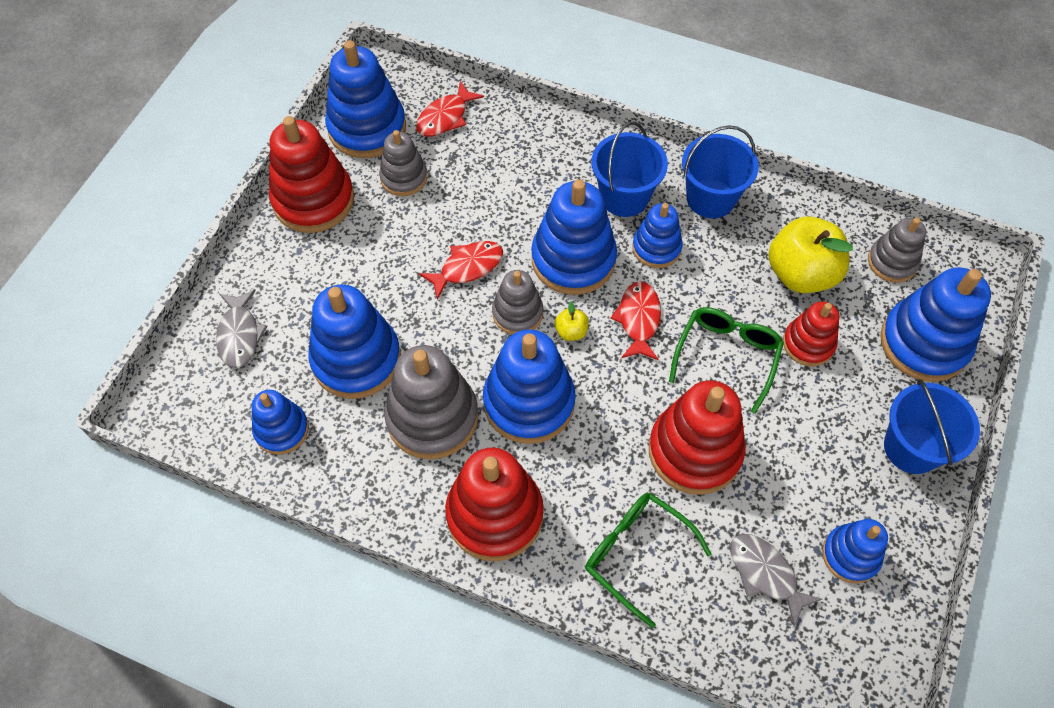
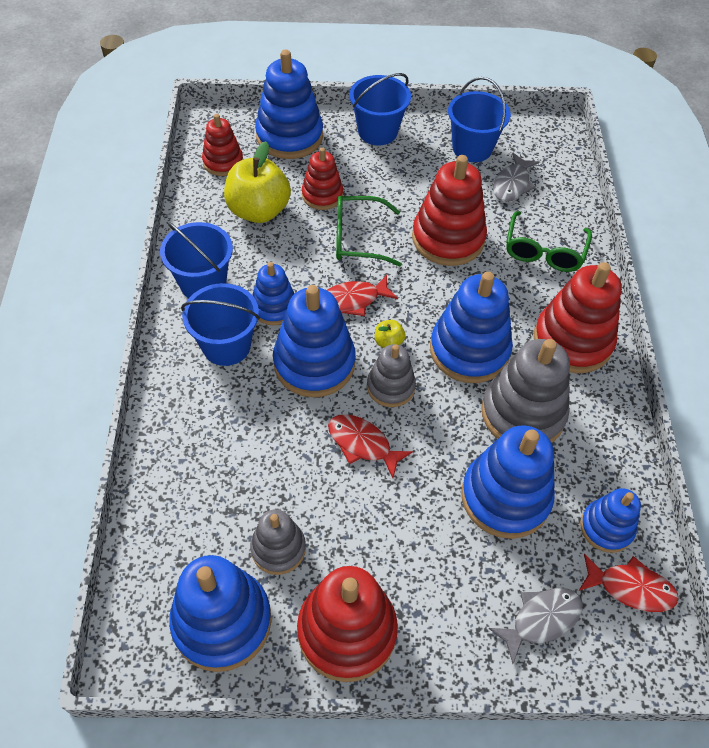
camera: 115 degrees left, 5 degrees down
(445, 117) = (177, 541): red fish -> red fish (630, 588)
(850, 555) = (472, 148): blue stacking toy -> blue bucket
(892, 262) = (223, 162): grey stacking toy -> red stacking toy

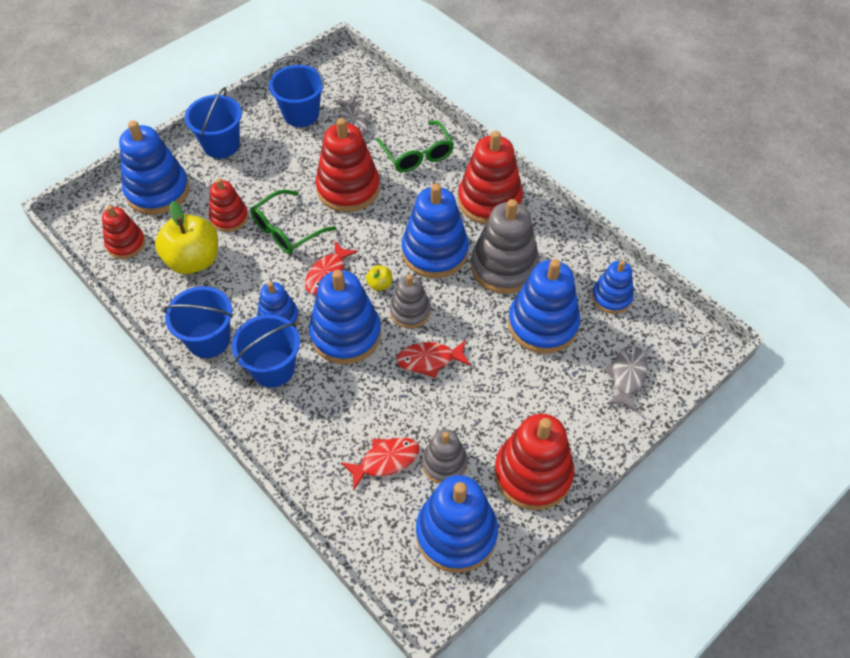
camera: 40 degrees left, 0 degrees up
(630, 588) = (654, 320): red fish -> red fish (385, 461)

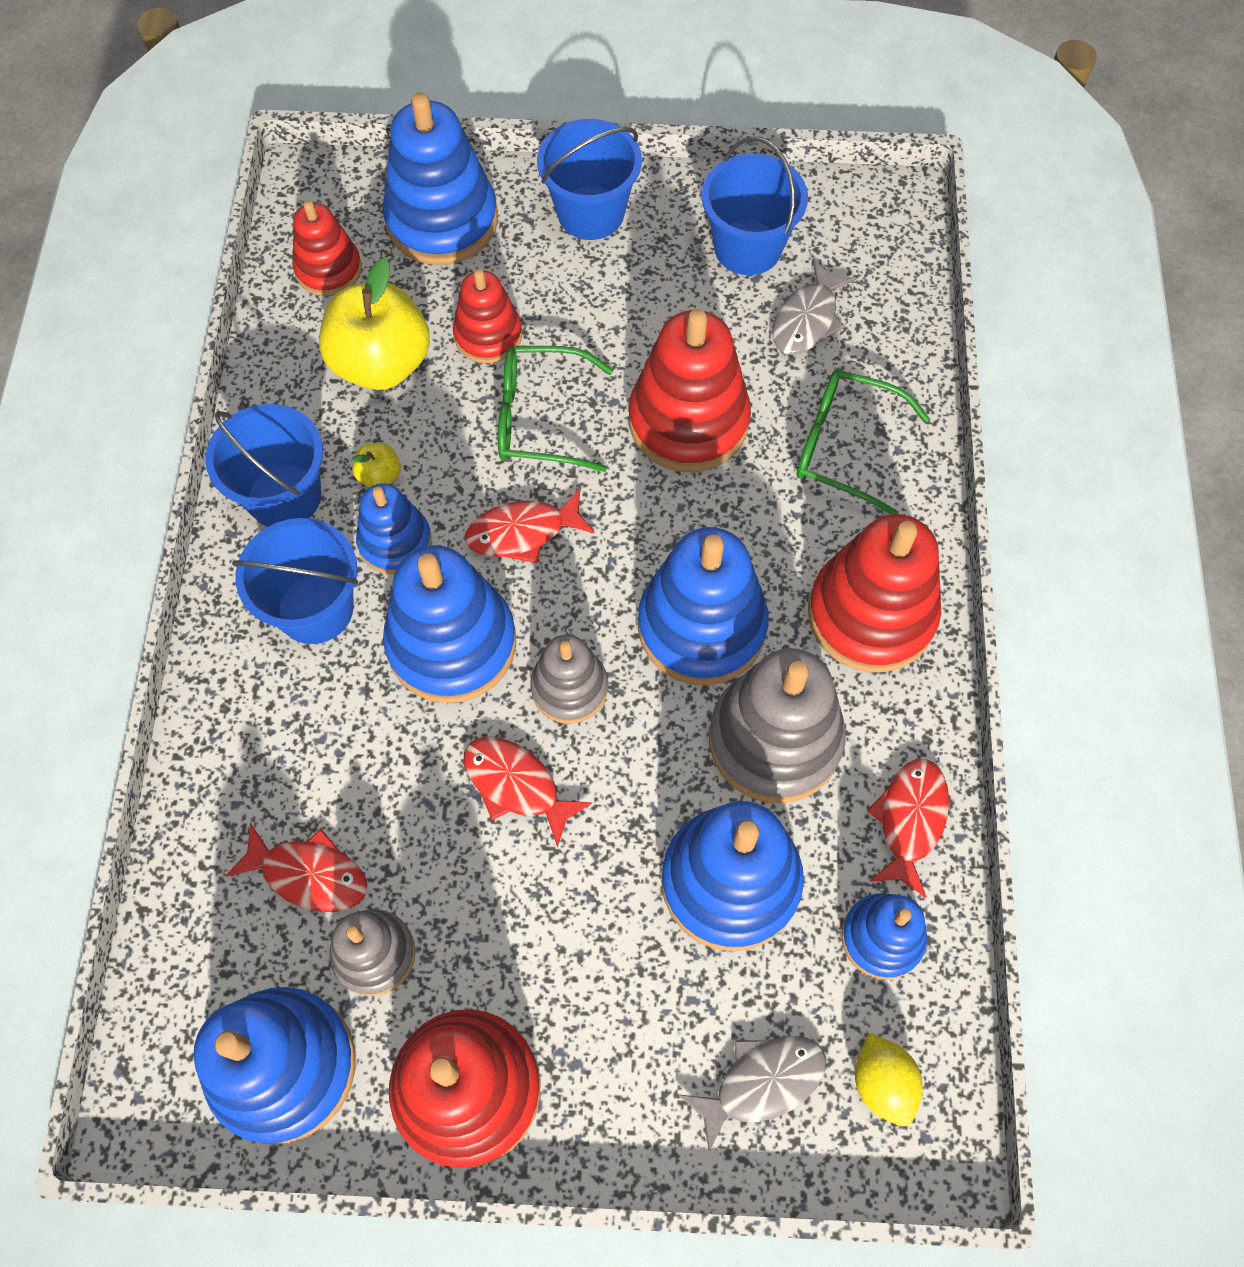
camera: 45 degrees right, 10 degrees up
(379, 284) = (573, 609): yellow apple -> yellow apple (379, 476)
(417, 154) = (846, 447): green glasses -> green glasses turned 90 degrees clockwise
(578, 254) = (910, 820): none -> red fish
(663, 340) = (882, 1082): none -> yellow lemon

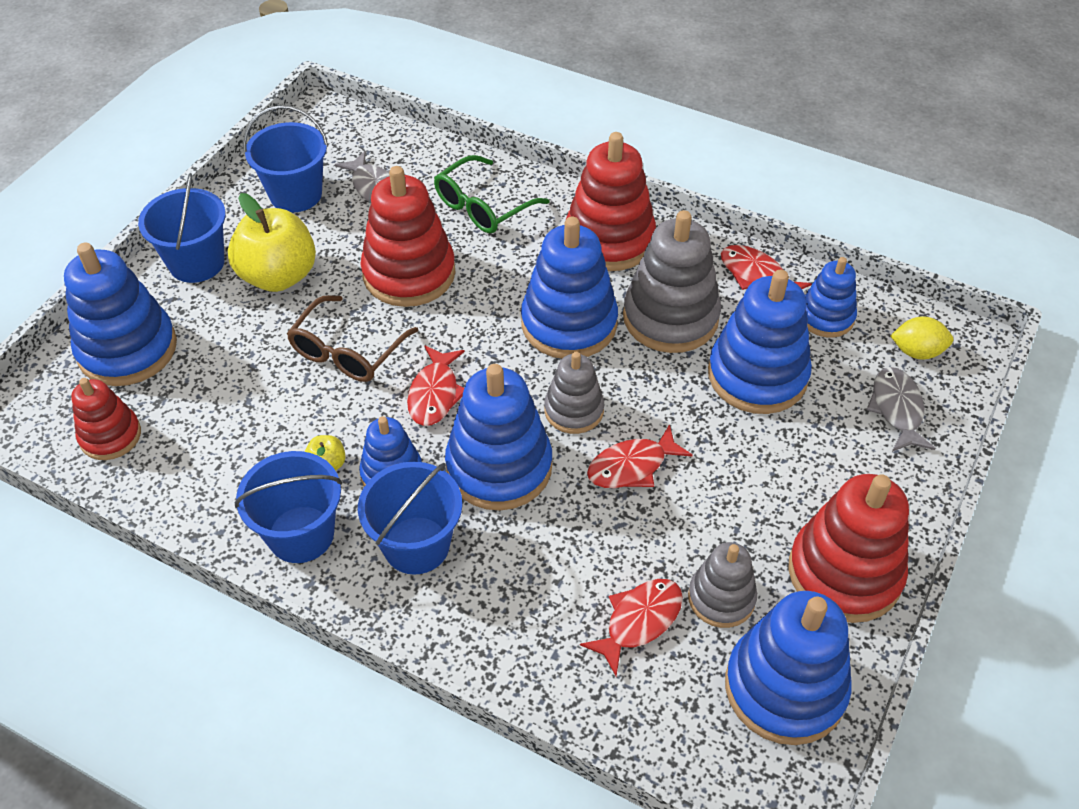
camera: 65 degrees left, 15 degrees down
(381, 363) = (227, 430): yellow apple -> yellow apple (278, 276)
(488, 335) = (254, 357): red stacking toy -> none
(541, 418) = (348, 351): green glasses -> brown glasses

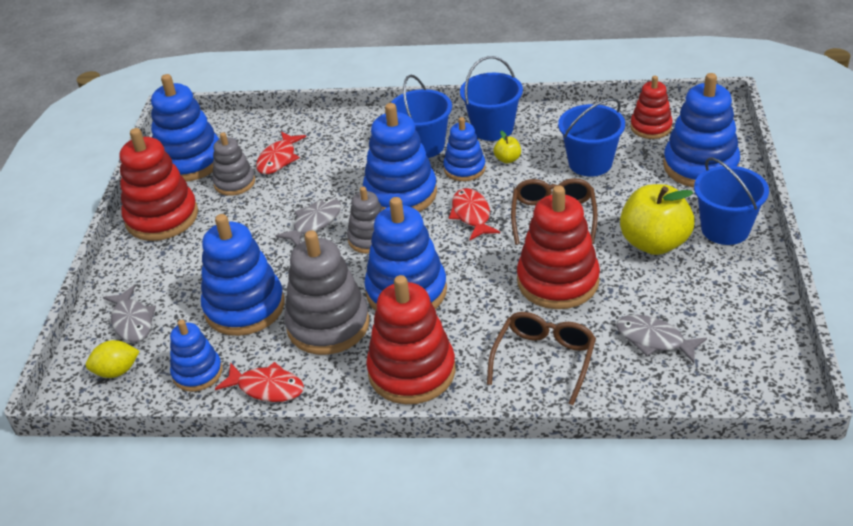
camera: 160 degrees right, 10 degrees down
(295, 194) = (714, 307): blue bucket -> blue bucket (590, 163)
(483, 206) = (544, 360): green glasses -> brown glasses
(632, 466) = (314, 223): red fish -> grey fish

